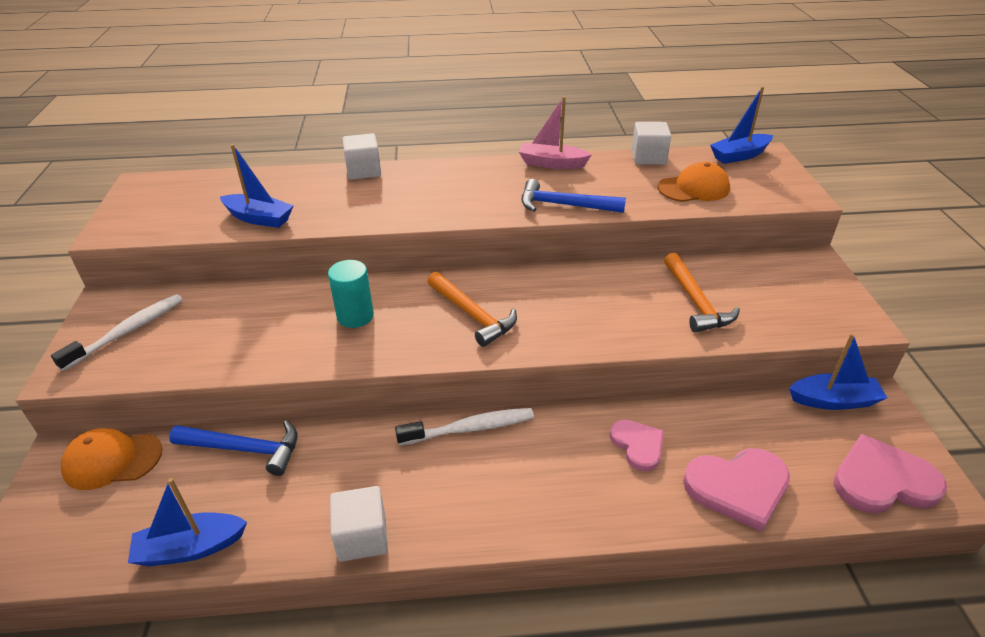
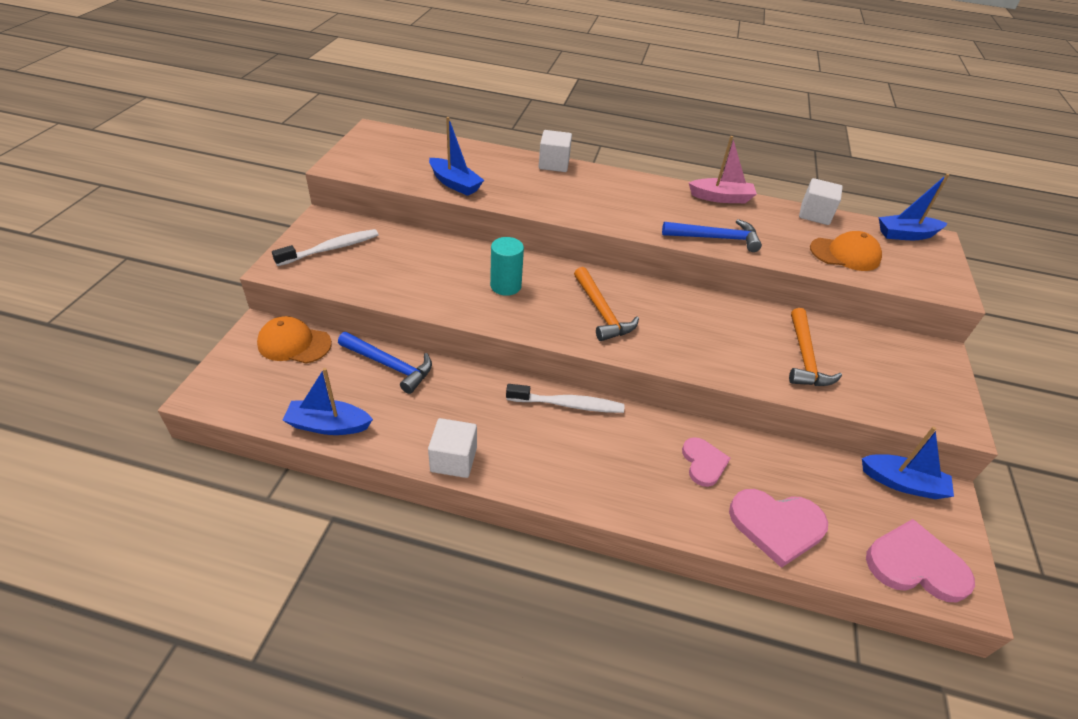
camera: 15 degrees right, 5 degrees up
(552, 163) = (721, 198): pink boat -> pink boat turned 150 degrees clockwise
(564, 205) = (716, 238): blue hammer -> blue hammer turned 150 degrees clockwise

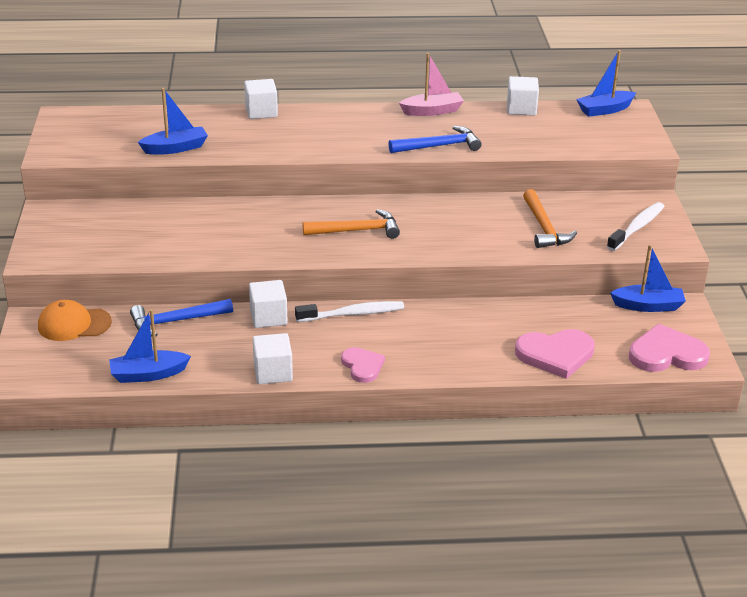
camera: 15 degrees left, 10 degrees down
(331, 249) = (74, 233): white toothbrush -> white toothbrush (637, 227)
(389, 366) = (176, 321): blue hammer -> blue hammer turned 150 degrees clockwise
(455, 184) = (175, 148): blue boat -> blue boat turned 45 degrees counterclockwise
(481, 385) = (268, 317): none -> white cube
(505, 286) = (260, 228): turquoise cylinder -> none
(601, 312) = (357, 231): orange hammer -> orange hammer turned 60 degrees counterclockwise
(703, 463) = (484, 328): pink heart -> pink heart (362, 366)
(845, 254) = (555, 136): orange cap -> none

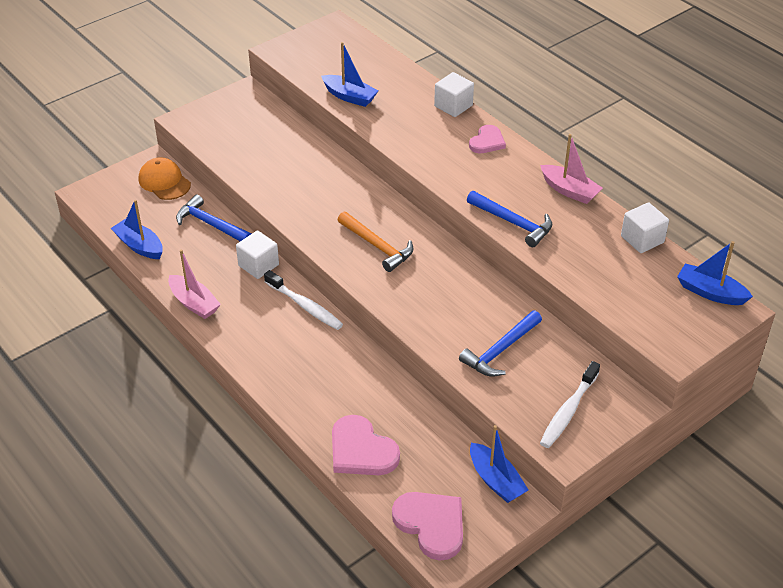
camera: 55 degrees right, 10 degrees up
(273, 372) = (194, 303): white cube -> pink boat
(362, 366) = (243, 345): pink heart -> pink heart (487, 142)
(544, 227) = (500, 350): orange hammer -> blue hammer
(637, 227) = (568, 411): white toothbrush -> white toothbrush turned 120 degrees clockwise

